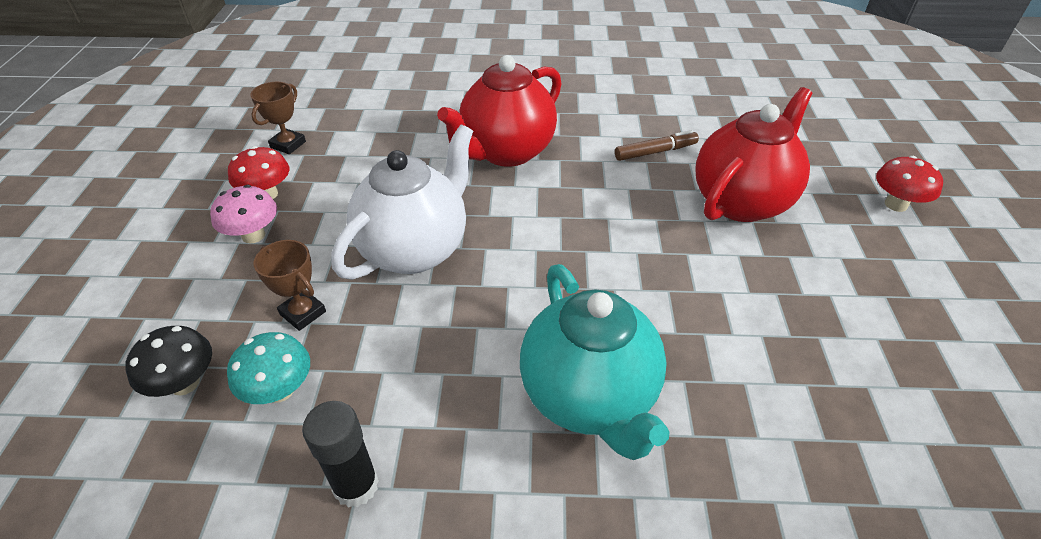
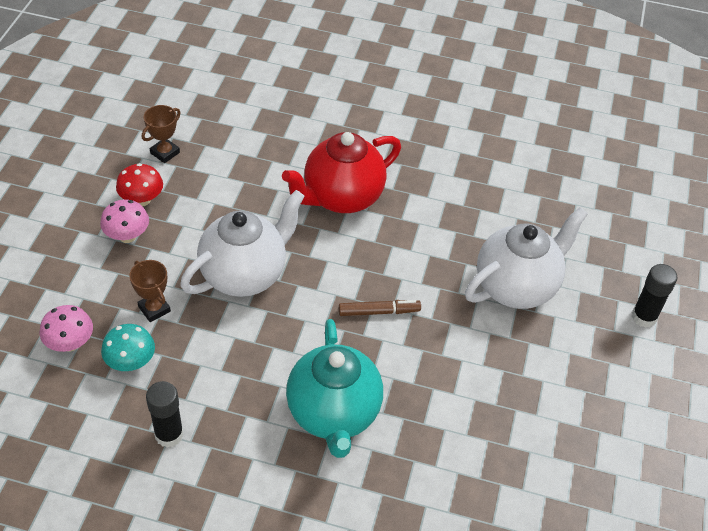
camera: 10 degrees right, 5 degrees up
(185, 383) = (70, 343): black mushroom -> pink mushroom
(655, 152) = (467, 223): brown marker -> brown marker (379, 312)
(741, 201) = (516, 286): red teapot -> white teapot
(896, 204) = (644, 317): red mushroom -> black glue stick

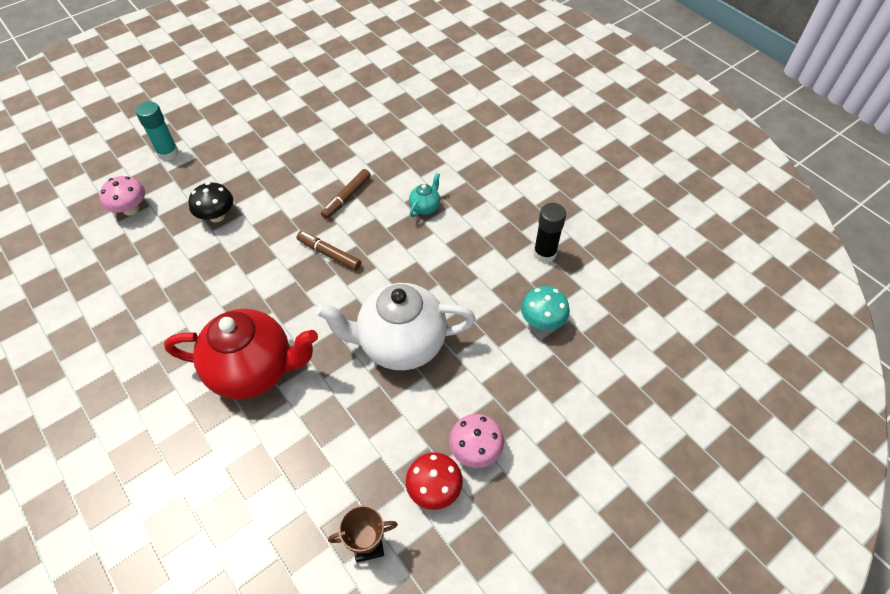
camera: 140 degrees left, 5 degrees up
(70, 343) = (583, 365): pink mushroom -> pink mushroom (131, 209)
(154, 309) = (497, 356): brown trophy -> none
(334, 414) = (425, 207): turquoise teapot -> turquoise teapot, size x0.41
(422, 377) = (347, 197): none -> brown marker
(516, 286) = (217, 216): white teapot -> black mushroom
(644, 317) = (168, 153): black glue stick -> turquoise glue stick

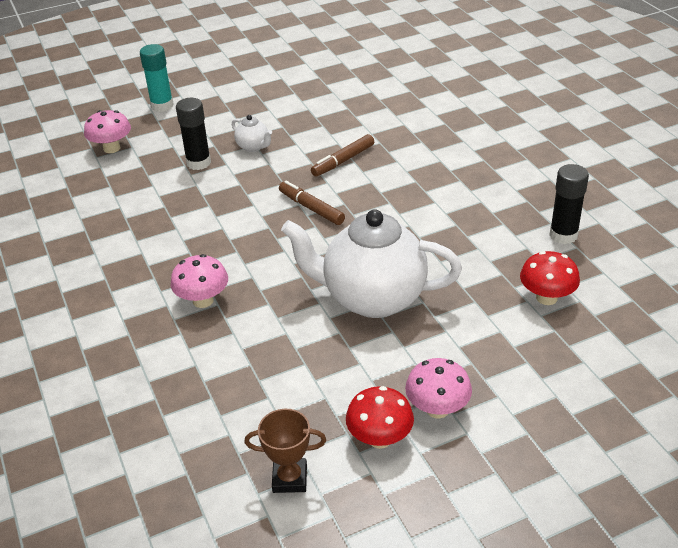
camera: 15 degrees right, 15 degrees down
(217, 216) = (198, 163): black mushroom -> black glue stick
(254, 370) = (203, 300): red teapot -> pink mushroom
(263, 191) = (253, 147): none -> white teapot
(425, 207) = (430, 178): turquoise teapot -> none
(542, 321) = (546, 297): turquoise mushroom -> red mushroom

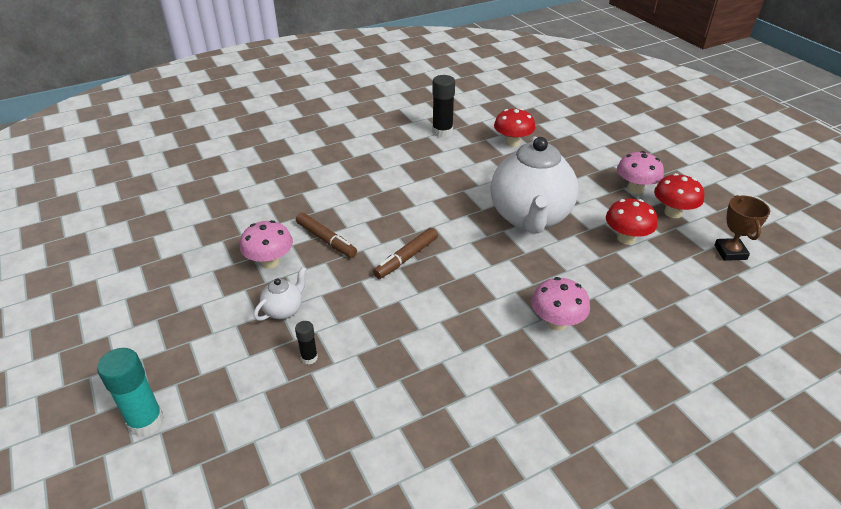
camera: 95 degrees left, 0 degrees up
(111, 148) = (252, 467): pink mushroom -> pink mushroom (270, 262)
(198, 163) = (309, 358): black glue stick -> black glue stick, size x0.54
(328, 377) = (626, 238): none -> red mushroom

